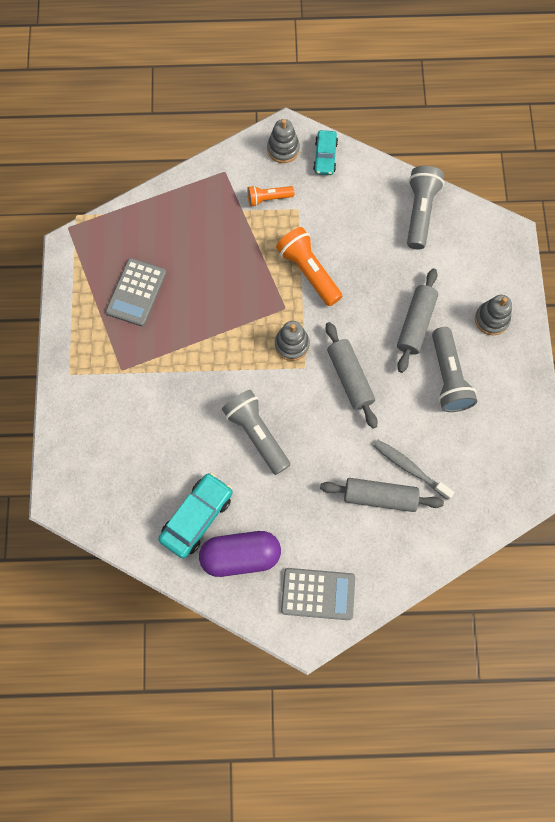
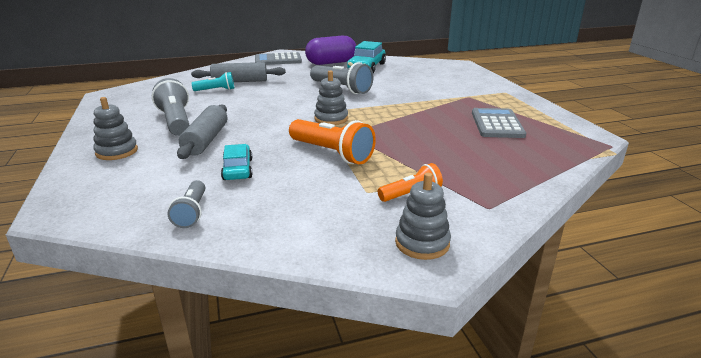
camera: 165 degrees right, 45 degrees down
(325, 156) = (351, 246): turquoise car -> turquoise car (238, 169)
(350, 378) = (271, 112): grey rolling pin -> none
(410, 468) = (216, 90): grey toothbrush -> turquoise flashlight
(420, 212) = (192, 212): grey flashlight -> grey flashlight, size x0.59

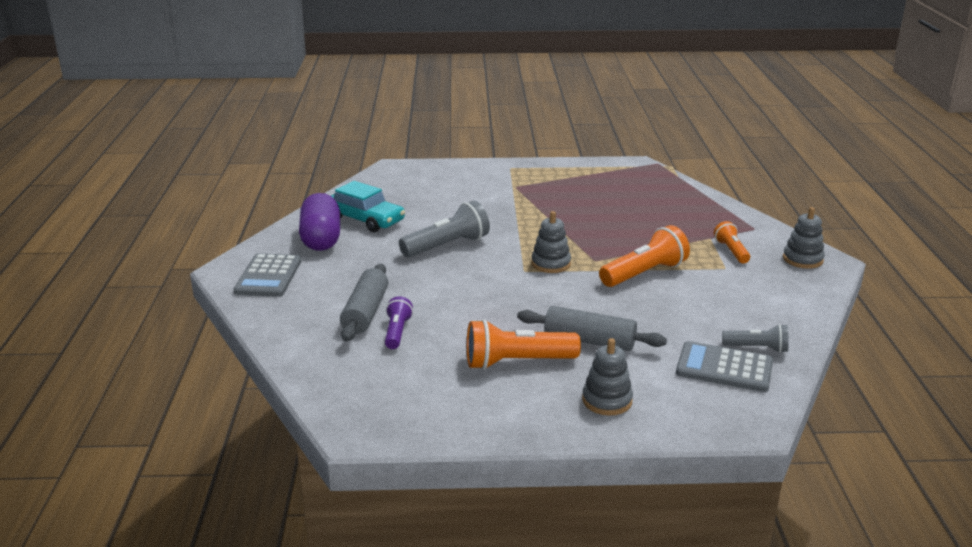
camera: 75 degrees left, 0 degrees up
(176, 121) = (517, 362): grey flashlight -> orange flashlight
(216, 90) = (397, 332): turquoise flashlight -> purple flashlight
(238, 169) = (671, 323): turquoise car -> none
(497, 124) = (597, 191): grey calculator -> grey calculator (724, 368)

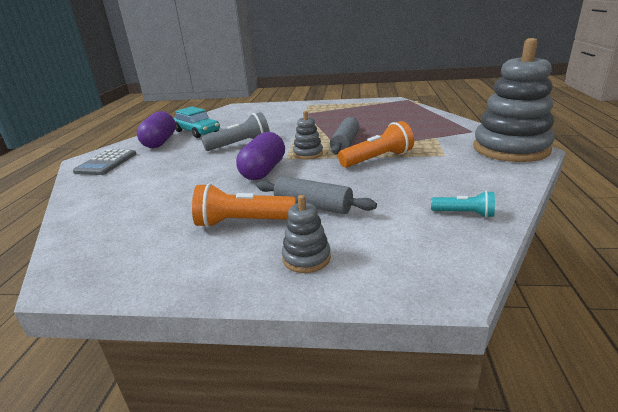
camera: 10 degrees right, 0 degrees up
(366, 312) = (152, 185): grey rolling pin -> grey rolling pin (345, 143)
(397, 332) = (163, 198): purple flashlight -> none
(504, 291) = (263, 171): none -> purple capsule
(724, 368) = (429, 230): grey calculator -> none
(731, 251) = (451, 144): orange flashlight -> none
(757, 348) = (464, 214): grey flashlight -> turquoise flashlight
(802, 259) = (510, 149): grey stacking toy -> grey stacking toy, size x2.23

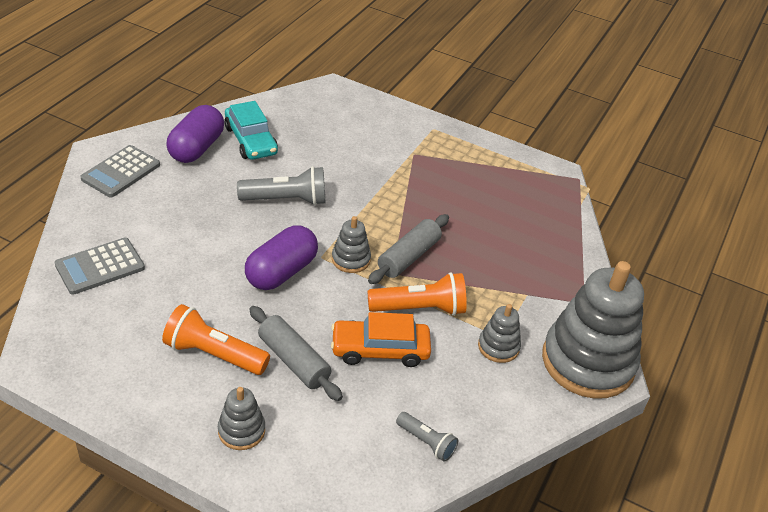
camera: 15 degrees right, 15 degrees up
(109, 207) = (100, 266): none -> grey calculator
(372, 182) = (380, 349): none -> orange car
(449, 159) = (498, 347): none -> grey stacking toy
(464, 214) = (426, 442): turquoise flashlight -> grey flashlight

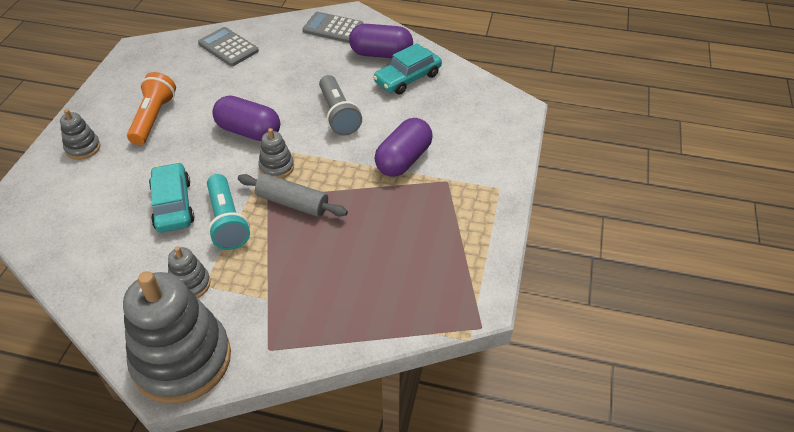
camera: 80 degrees right, 5 degrees up
(293, 361) = (153, 159): grey rolling pin -> none
(375, 172) = (403, 160): none -> purple capsule
(380, 349) = (173, 205): orange car -> turquoise car
(420, 308) = (227, 221): orange flashlight -> turquoise flashlight
(426, 442) = (75, 250): grey flashlight -> none

